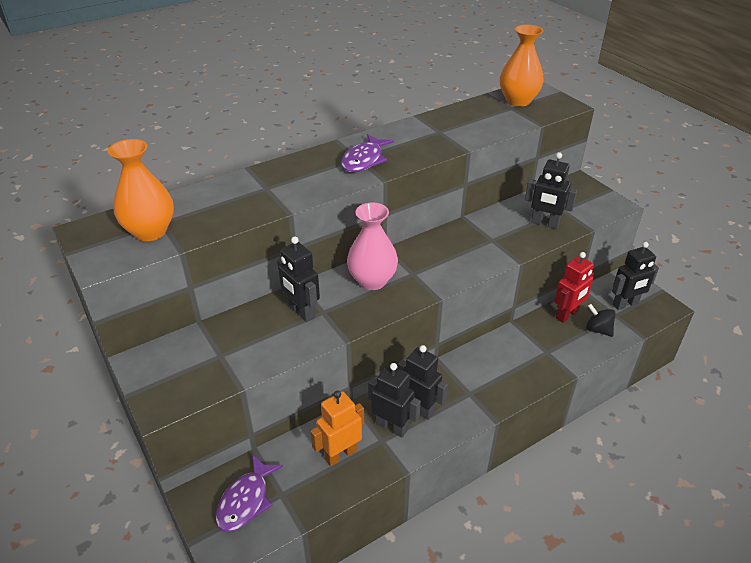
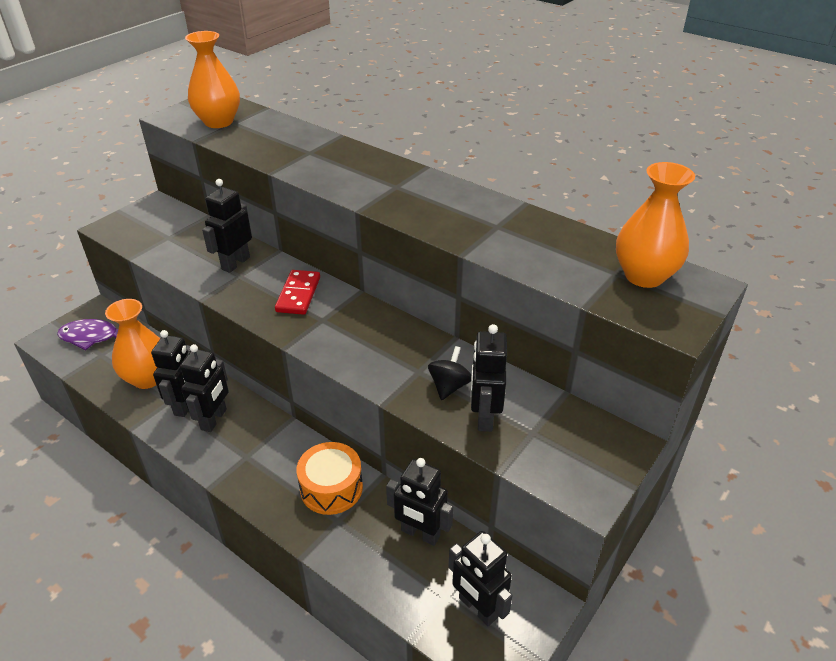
camera: 70 degrees right, 0 degrees up
(340, 454) = (147, 378): orange robot -> orange vase
(364, 160) = (393, 191): purple fish -> none
(372, 281) = (298, 294): pink vase -> red domino
(516, 349) = (331, 488): none -> orange drum
(567, 315) = (420, 534): red robot -> black robot
(598, 330) = (403, 575): black spinning top -> black spinning top (449, 386)

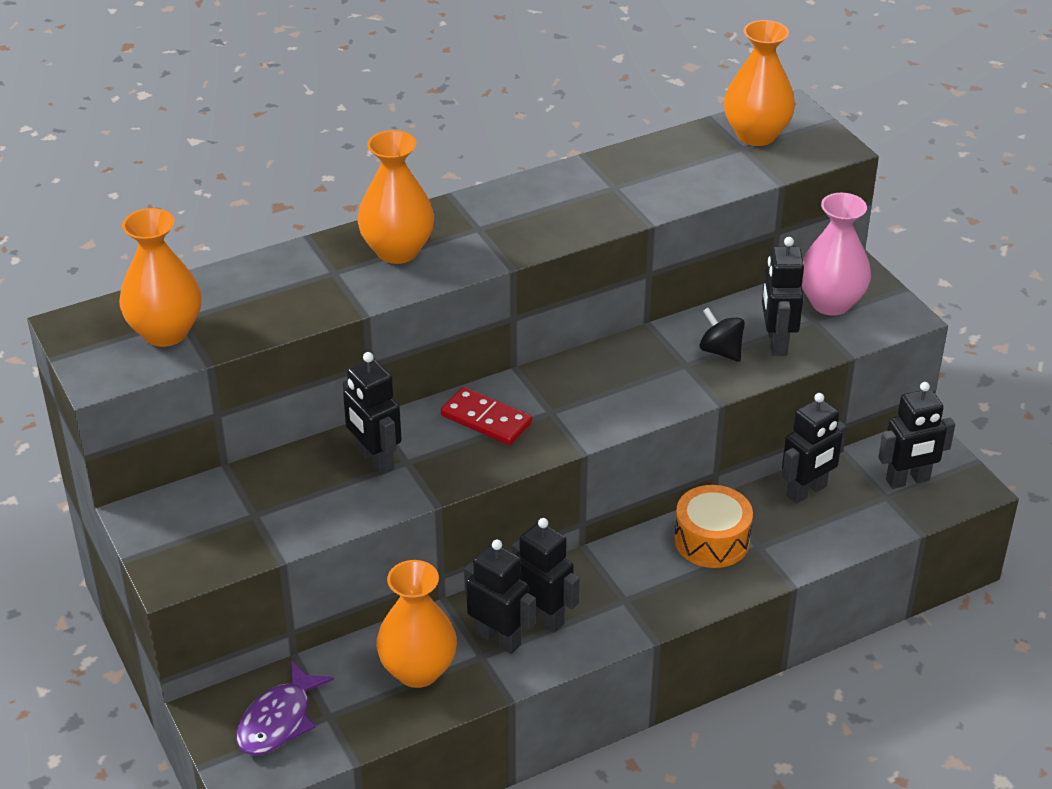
camera: 65 degrees left, 0 degrees up
(347, 166) = (397, 251): none -> orange vase
(484, 416) = (776, 342): black robot -> black robot turned 60 degrees clockwise
(566, 437) = (830, 303): none -> pink vase

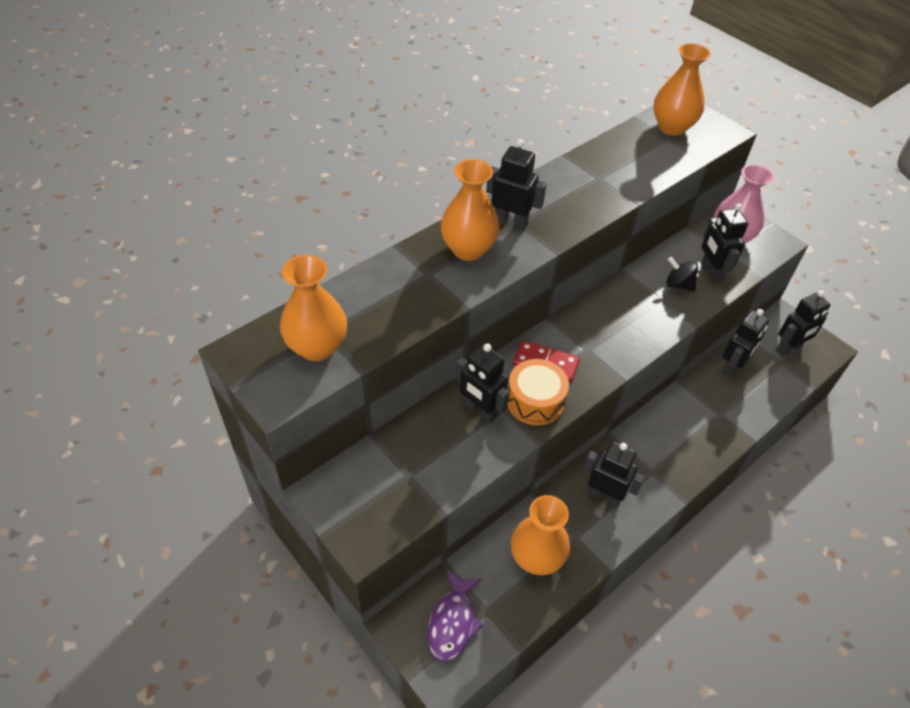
camera: 15 degrees left, 10 degrees up
(498, 639) = (581, 520): black robot -> black robot (510, 223)
(711, 540) = (689, 414): orange drum -> orange drum (535, 401)

